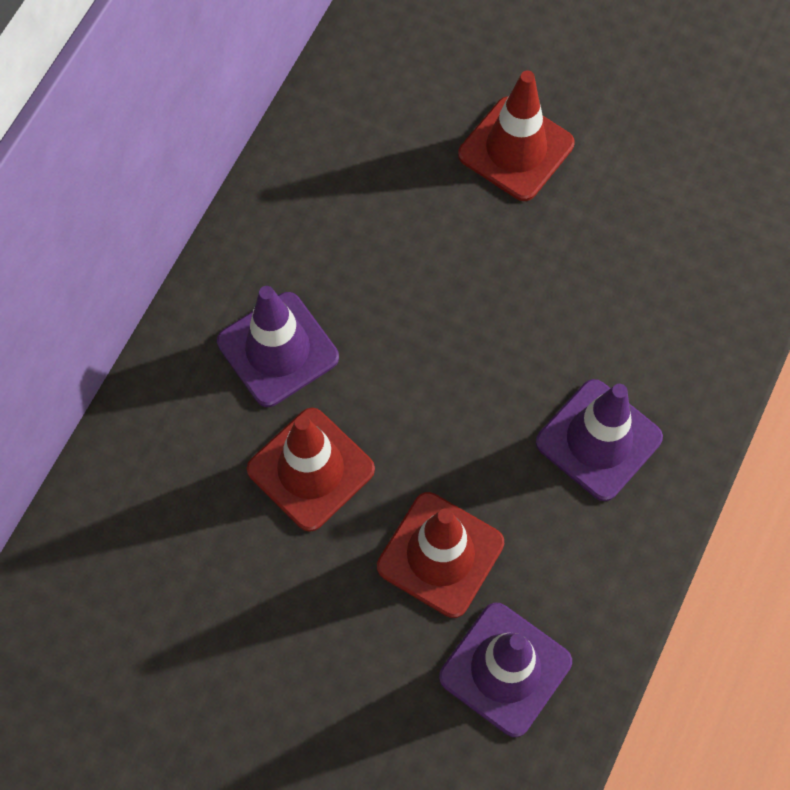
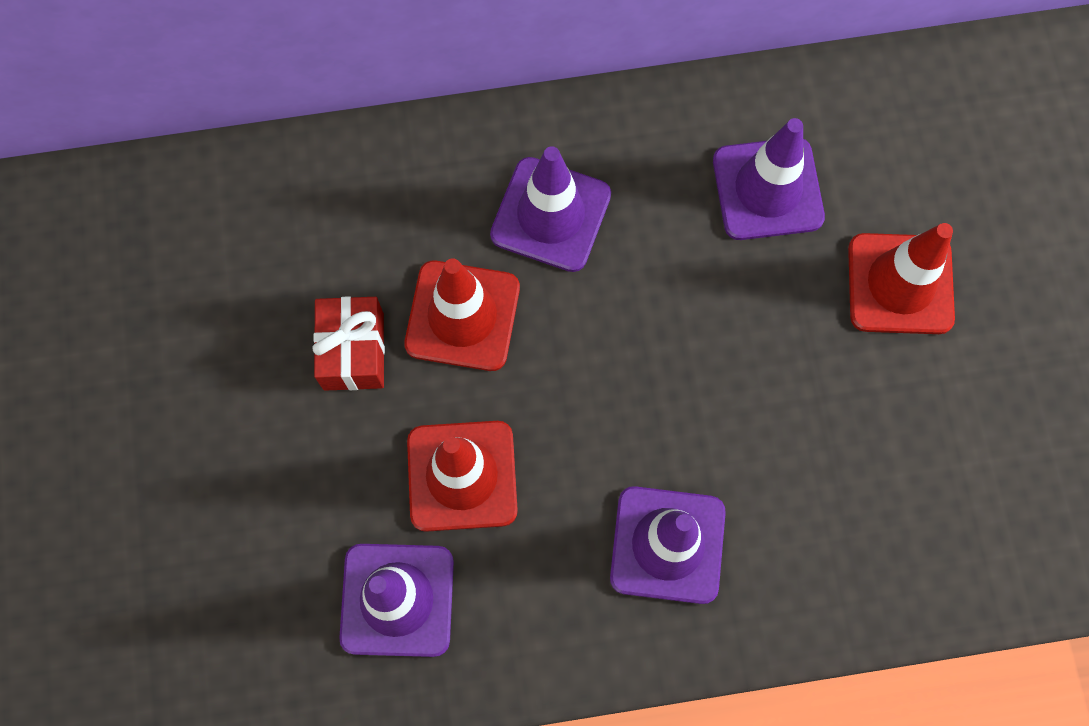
camera: 55 degrees right, 5 degrees up
(277, 572) = (353, 351): none -> red gift
(376, 185) = (767, 189): none -> purple traffic cone

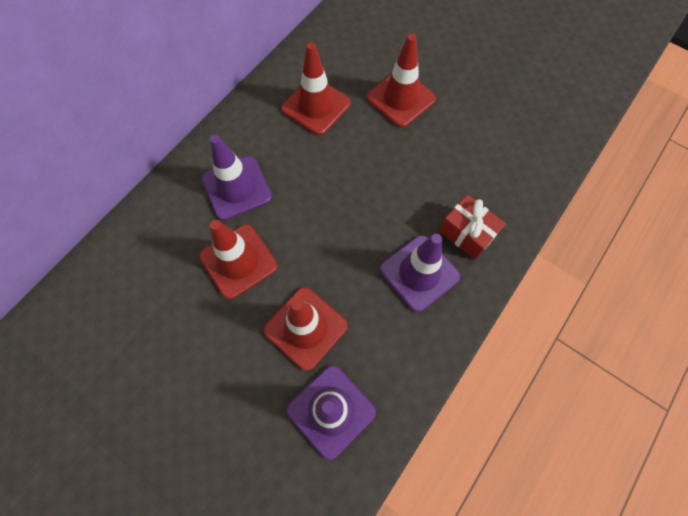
camera: 45 degrees left, 5 degrees down
(353, 351) = (202, 321): red gift -> red gift (467, 233)
(767, 189) = (316, 106): purple traffic cone -> red traffic cone

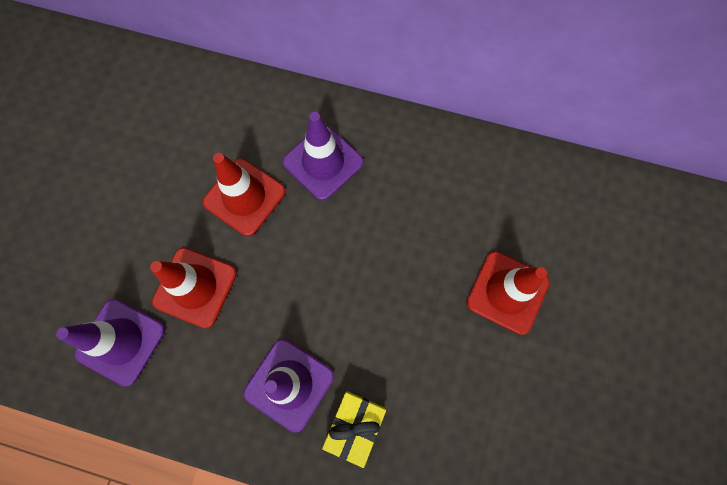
camera: 70 degrees right, 5 degrees up
(316, 106) = (455, 201): red traffic cone -> none
(467, 233) = (355, 425): red gift -> yellow gift

